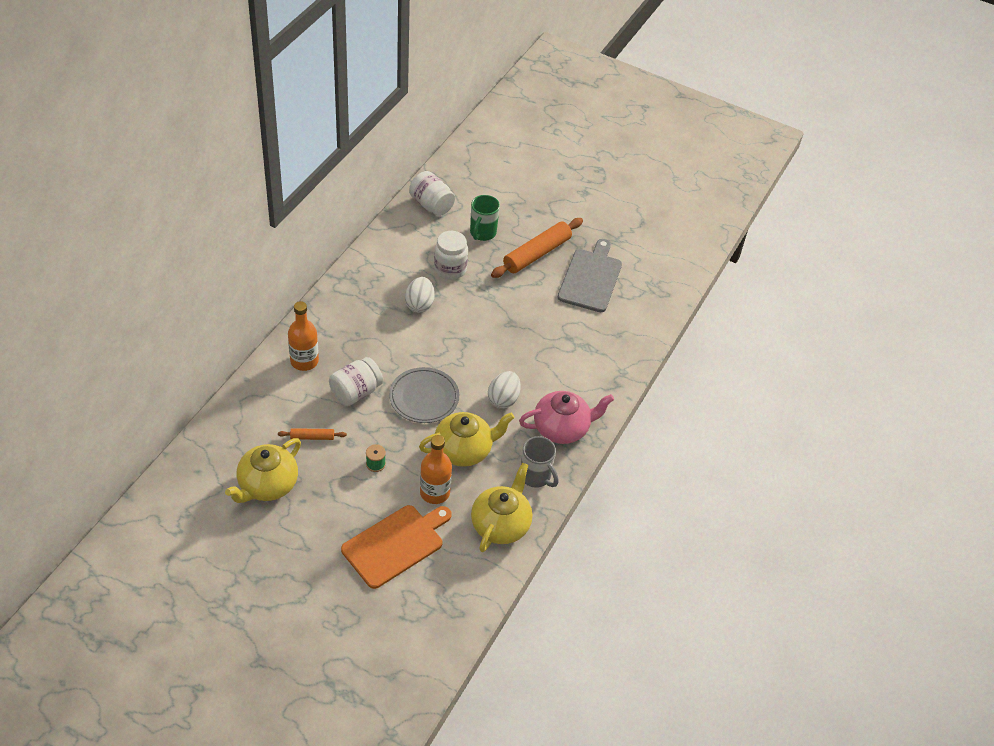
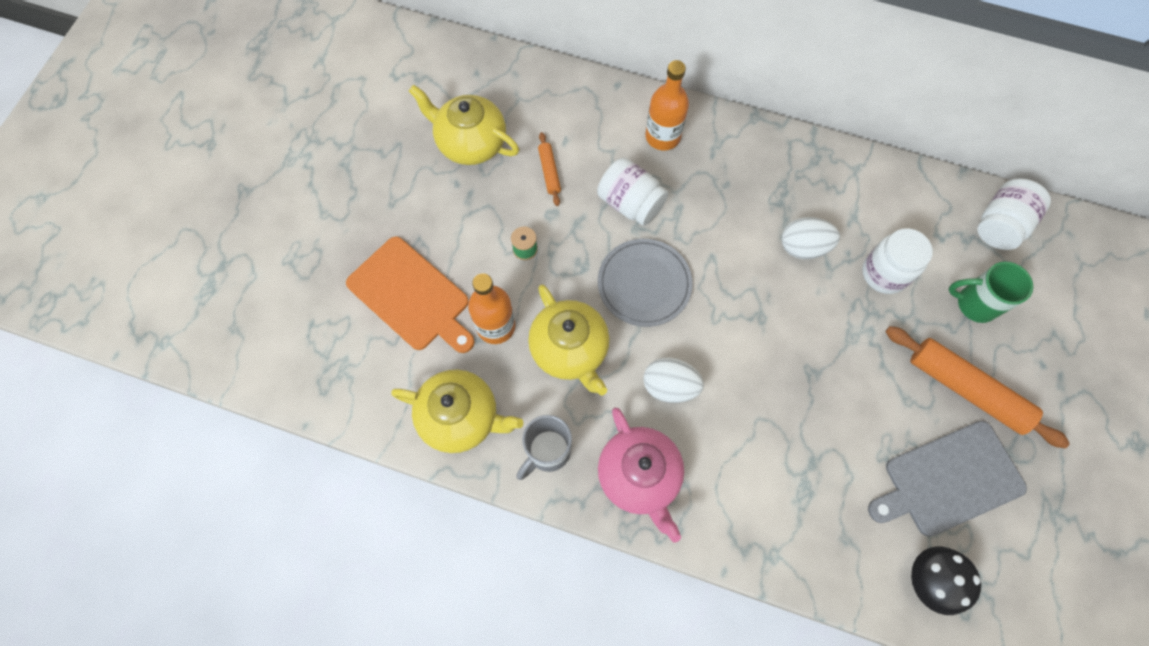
camera: 85 degrees right, 20 degrees up
(590, 278) = (949, 480): grey cutting board -> grey cutting board turned 150 degrees clockwise
(646, 305) = (926, 580): none -> black mushroom

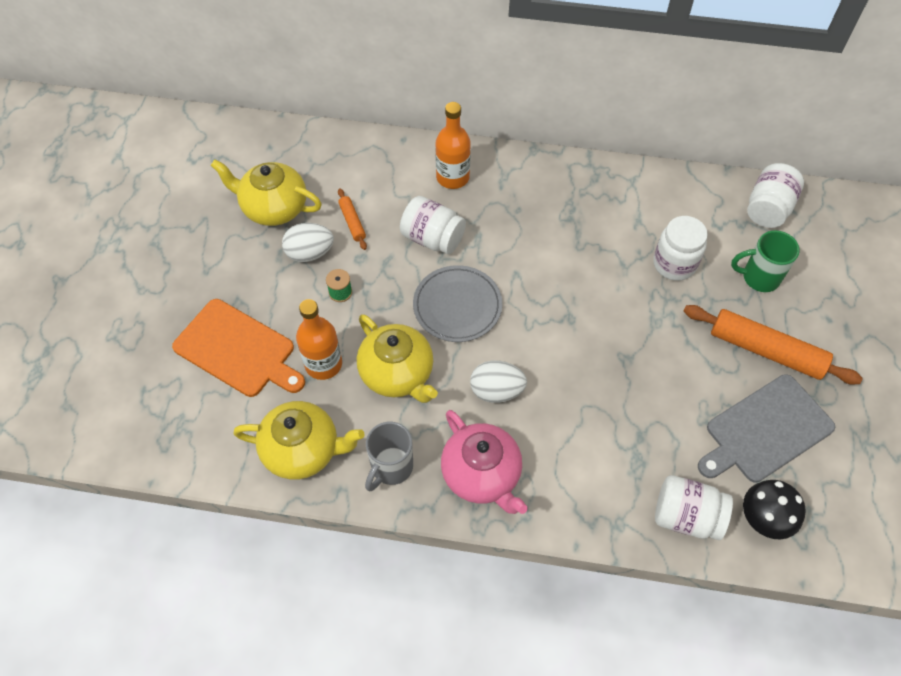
camera: 10 degrees left, 10 degrees down
(803, 247) = (597, 252): white egg -> white egg (310, 253)
(845, 560) = (686, 516): none -> white jar

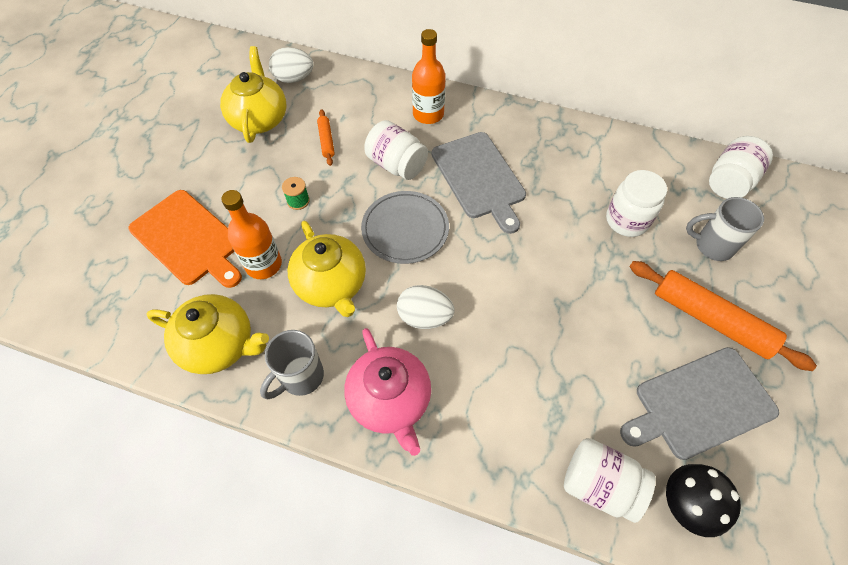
camera: 10 degrees right, 0 degrees up
(273, 208) = (259, 119): yellow teapot -> yellow teapot turned 60 degrees clockwise
(310, 253) = (280, 162): white egg -> white egg (294, 78)
(520, 240) = (479, 178): none -> grey cutting board
(759, 277) = (712, 246): green mug -> grey mug

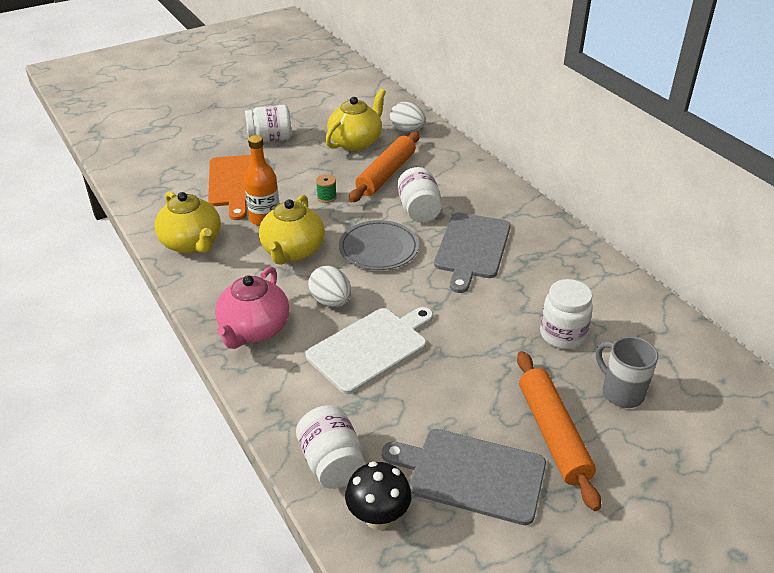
camera: 40 degrees right, 20 degrees down
(300, 377) = (216, 286): grey mug -> none
(326, 141) = (386, 174): orange rolling pin -> orange rolling pin, size x2.08
(428, 114) = (480, 193): orange bottle -> none
(507, 341) = (370, 348): none -> white cutting board
(729, 182) = (700, 363): white jar -> white jar (270, 139)

